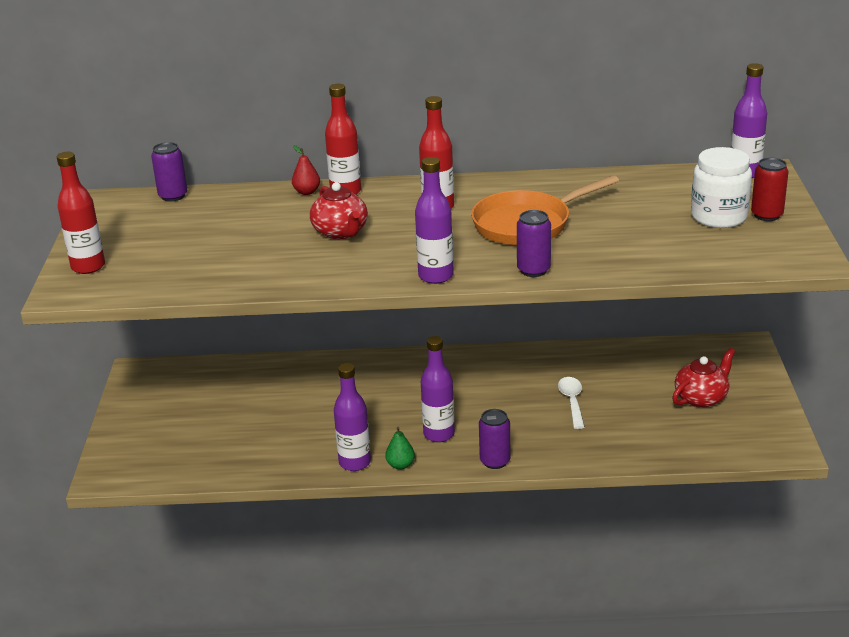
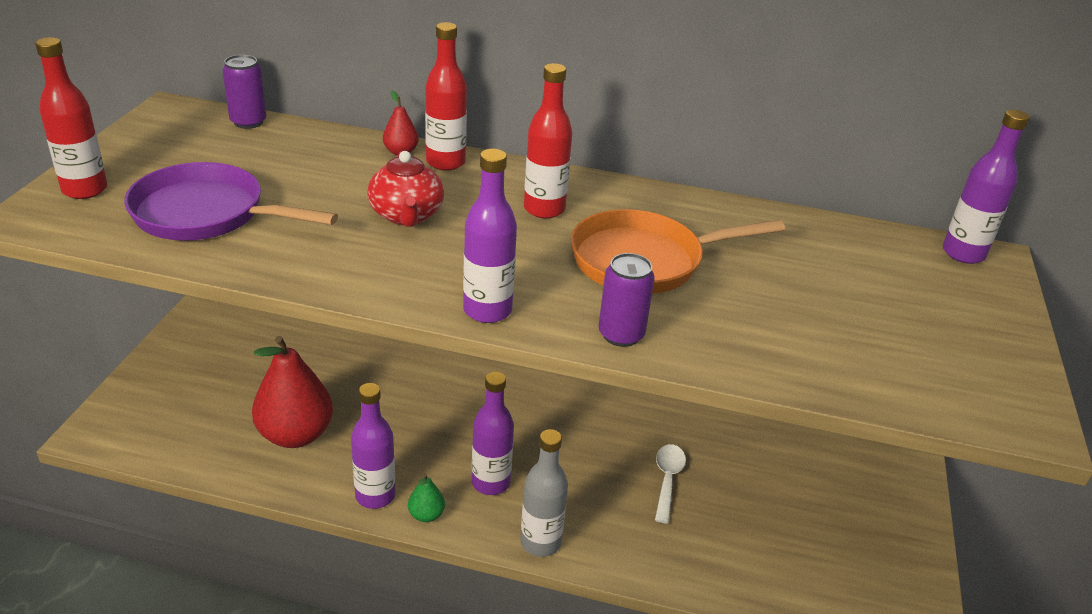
camera: 10 degrees right, 5 degrees up
(193, 262) = (206, 214): none -> purple pan
(268, 439) = (295, 435): none -> red pear
(495, 461) = (540, 542): purple can -> grey bottle
(701, 398) = (830, 519): red teapot -> none
(719, 217) = (908, 313): white jar -> none
(767, 215) = (977, 327): red can -> none

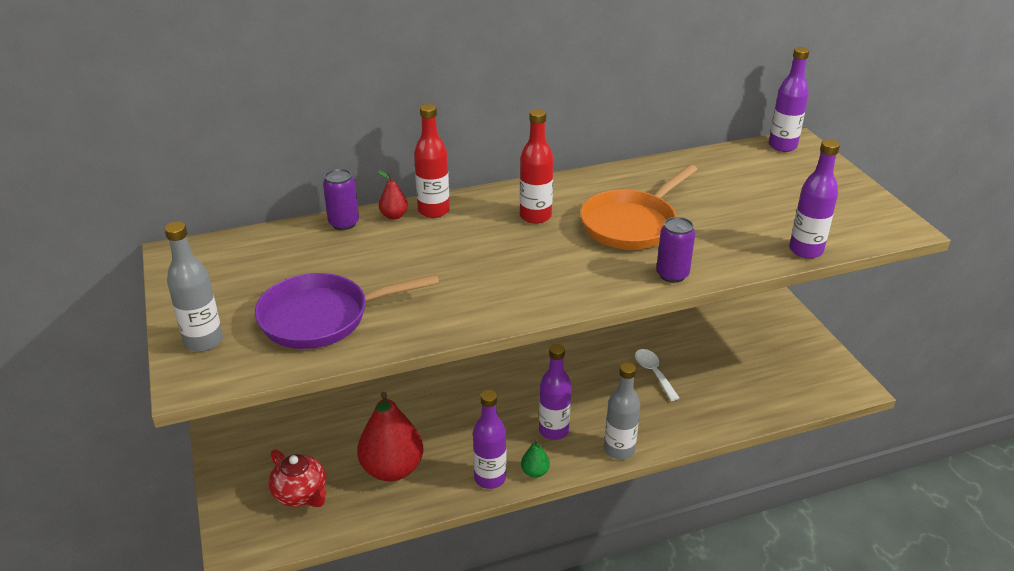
camera: 30 degrees left, 0 degrees up
(85, 190) = (203, 341): red bottle -> grey bottle
(248, 122) = (253, 239): purple can -> purple can (344, 223)
(406, 215) = (457, 258): red teapot -> red teapot (301, 494)
(487, 310) = (584, 296): purple bottle -> purple bottle (806, 250)

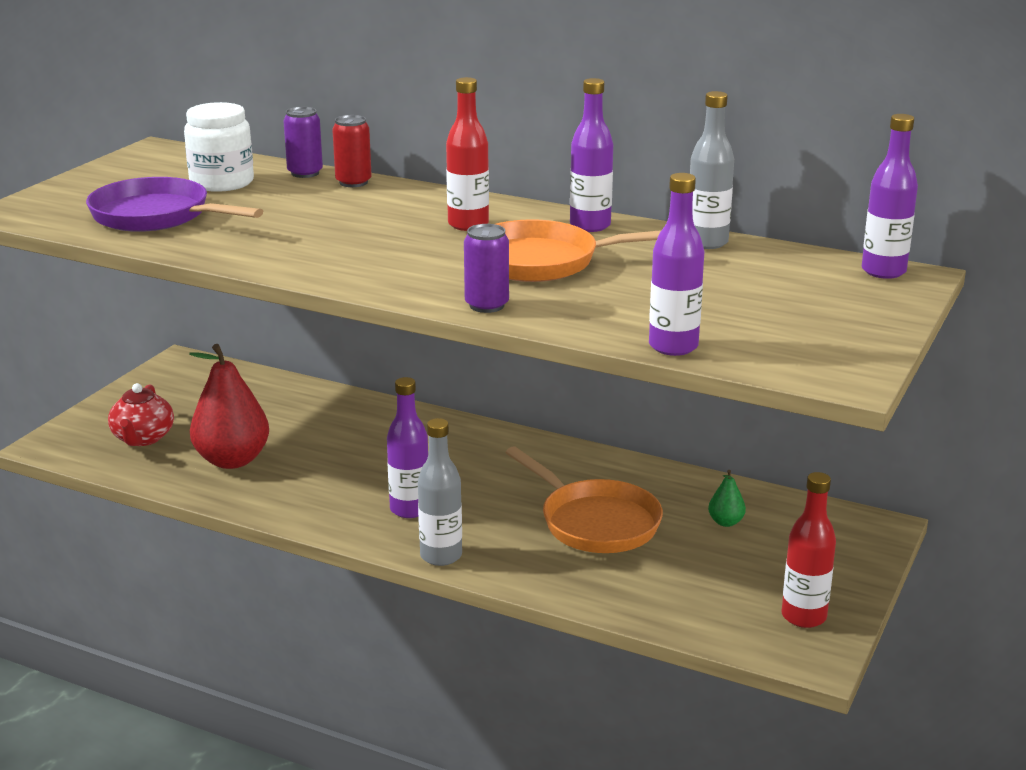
camera: 45 degrees right, 10 degrees down
(203, 341) = (60, 197): grey bottle -> grey bottle (707, 242)
(302, 261) = (222, 182): none -> white jar
(394, 216) = (353, 182): red pear -> red can
(433, 211) = (392, 190): red bottle -> red bottle (803, 616)
(490, 478) = (292, 509): purple bottle -> purple bottle (590, 226)
(535, 472) = (336, 527): green pear -> green pear (725, 522)
(653, 373) = (595, 522): white spoon -> orange pan

